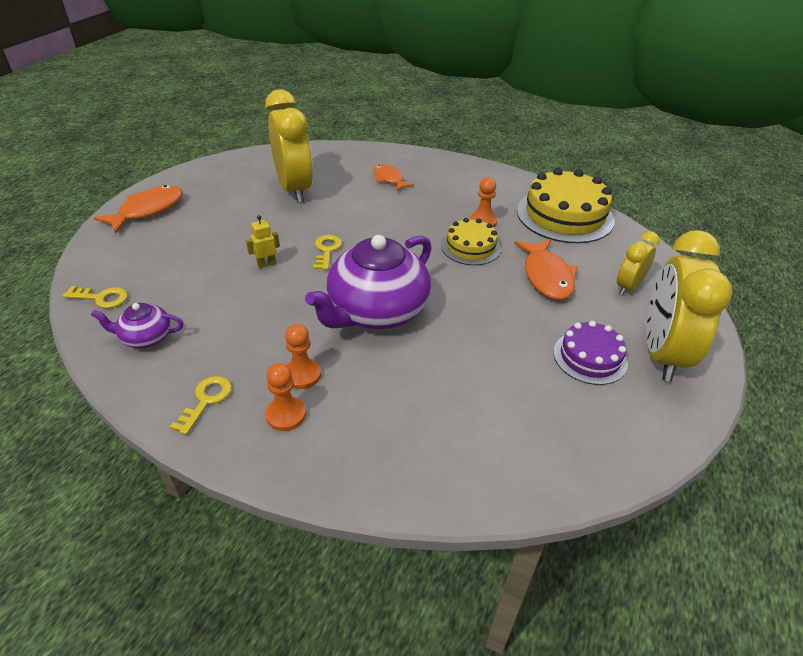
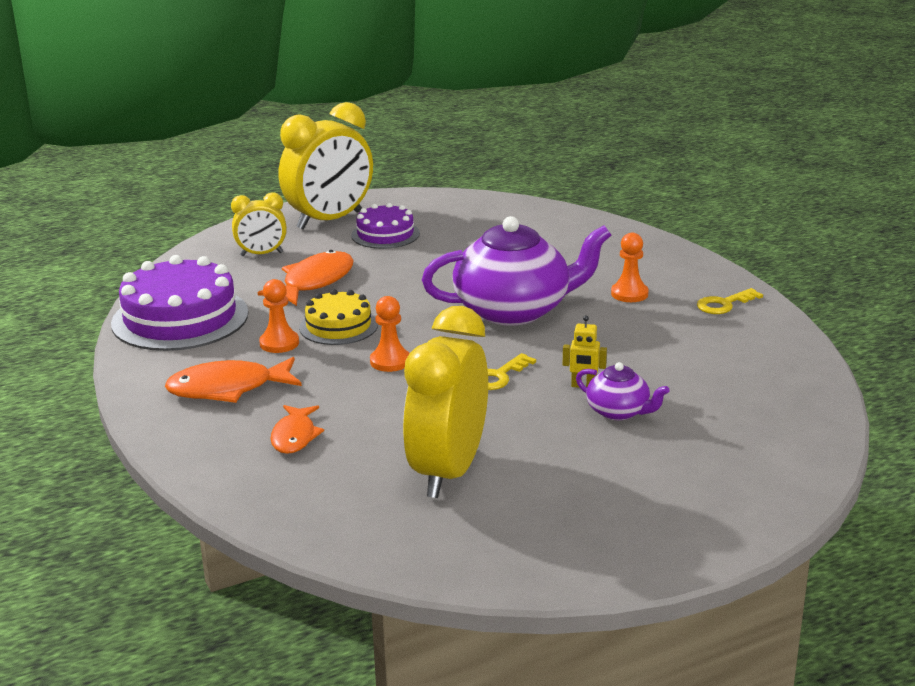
camera: 140 degrees left, 15 degrees down
(101, 298) = (801, 414): yellow key -> none
(146, 337) = (761, 362): purple teapot -> purple teapot (619, 412)
(148, 210) = (698, 518): orange fish -> orange fish (228, 389)
(286, 415) = (663, 278): orange pawn -> orange pawn (390, 361)
(564, 215) = (180, 318): yellow cake -> purple cake

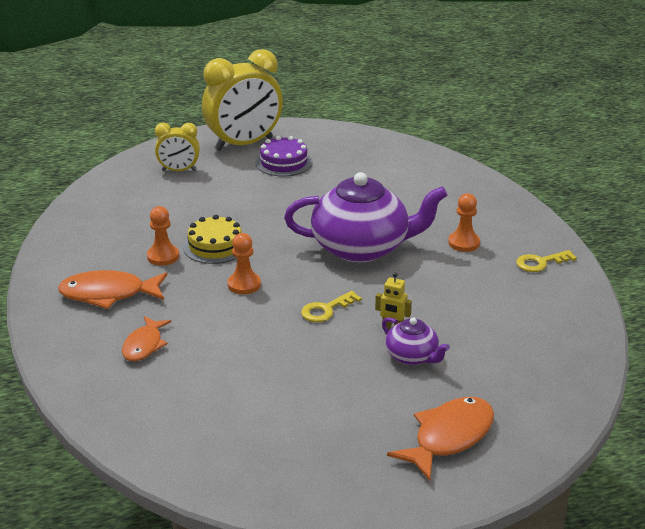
camera: 10 degrees right, 5 degrees up
(180, 318) = (95, 224): purple cake -> none
(314, 282) = (211, 202): orange fish -> orange fish (449, 437)
(448, 472) = (253, 395): yellow clock -> none

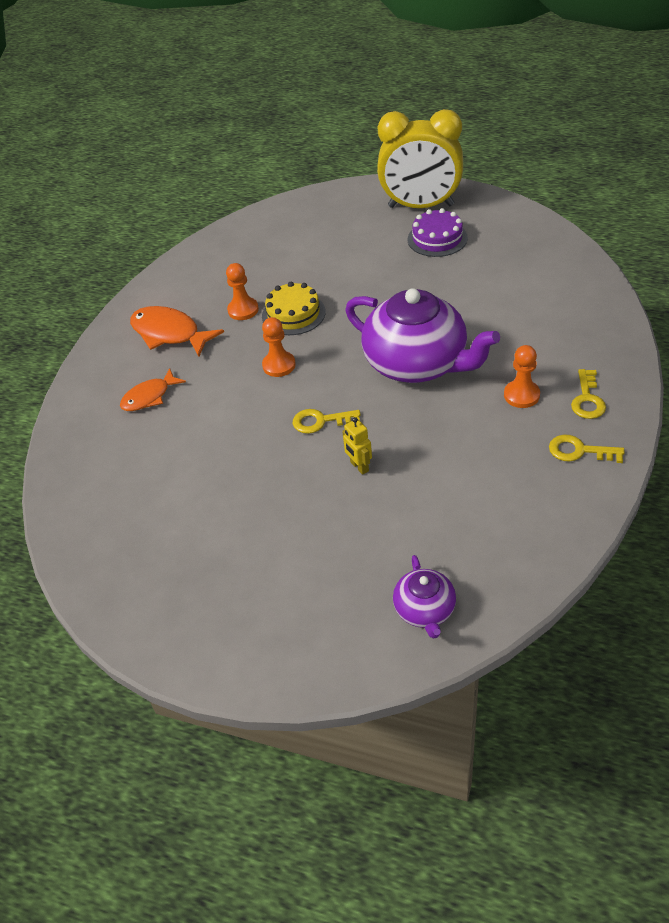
camera: 40 degrees right, 15 degrees up
(179, 170) = (338, 220): yellow clock -> none
(412, 356) = (346, 507): purple teapot -> purple teapot (425, 610)
(449, 437) = (294, 612): orange fish -> none
(512, 231) = (587, 399): none -> yellow key

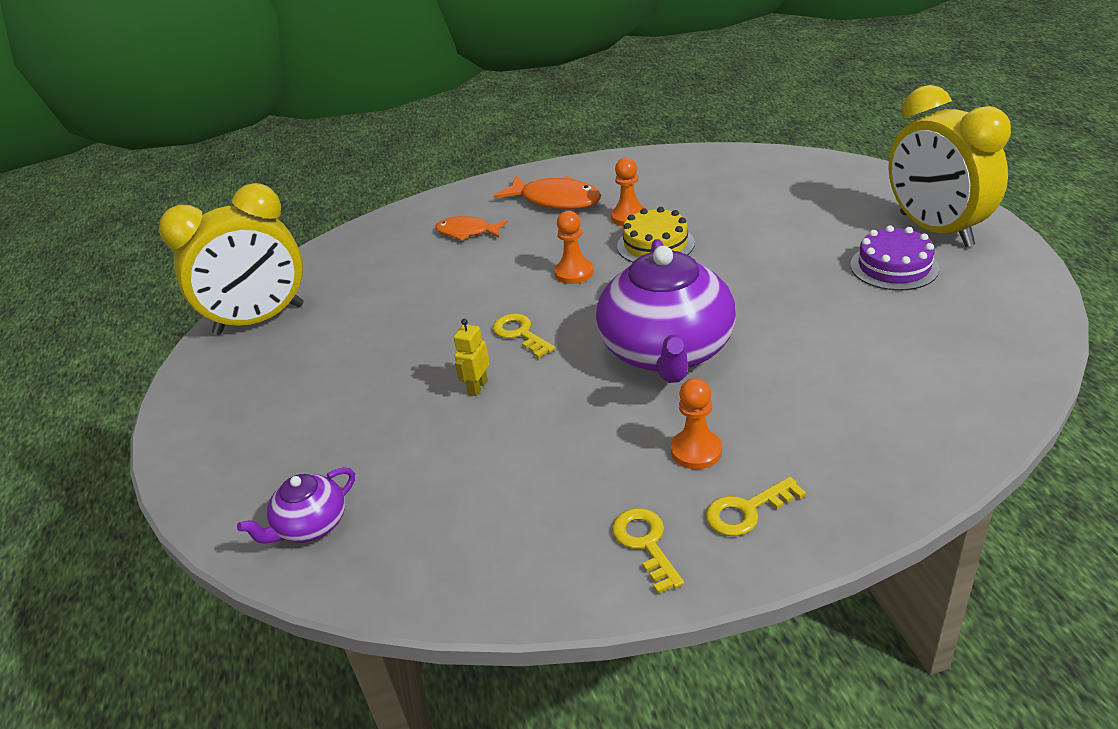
camera: 55 degrees right, 10 degrees down
(117, 568) = (260, 320): none -> yellow clock
(170, 333) = (555, 200): orange fish -> orange fish turned 120 degrees clockwise

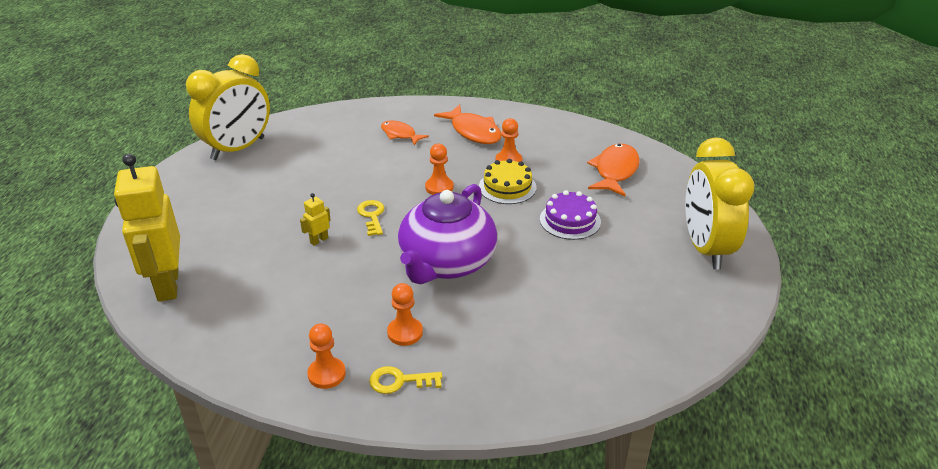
camera: 20 degrees right, 0 degrees up
(260, 320) = (238, 149): yellow clock -> yellow clock turned 45 degrees counterclockwise
(311, 525) = (167, 285): purple teapot -> yellow robot
(645, 543) = (326, 374): yellow key -> orange pawn
(759, 187) = (615, 171): none -> orange fish
(894, 266) = (648, 263): purple cake -> purple cake (570, 220)

